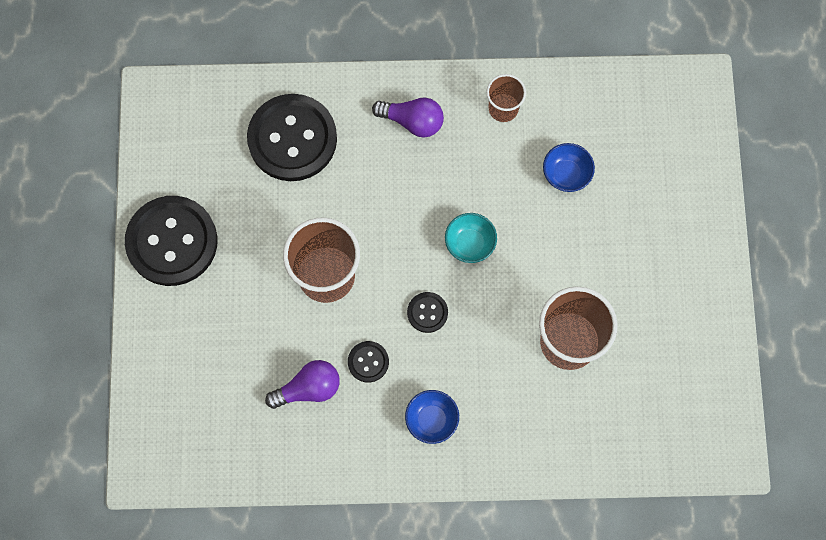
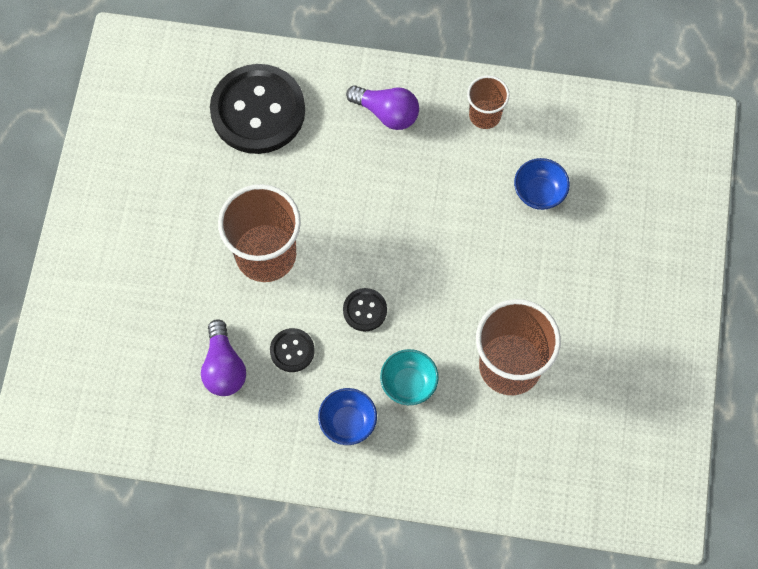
camera: 10 degrees right, 5 degrees down
(172, 242) = (112, 194): black button -> none
(308, 388) = (224, 367): purple light bulb -> purple light bulb turned 90 degrees clockwise
(470, 244) = (423, 247): turquoise bowl -> turquoise bowl (408, 384)

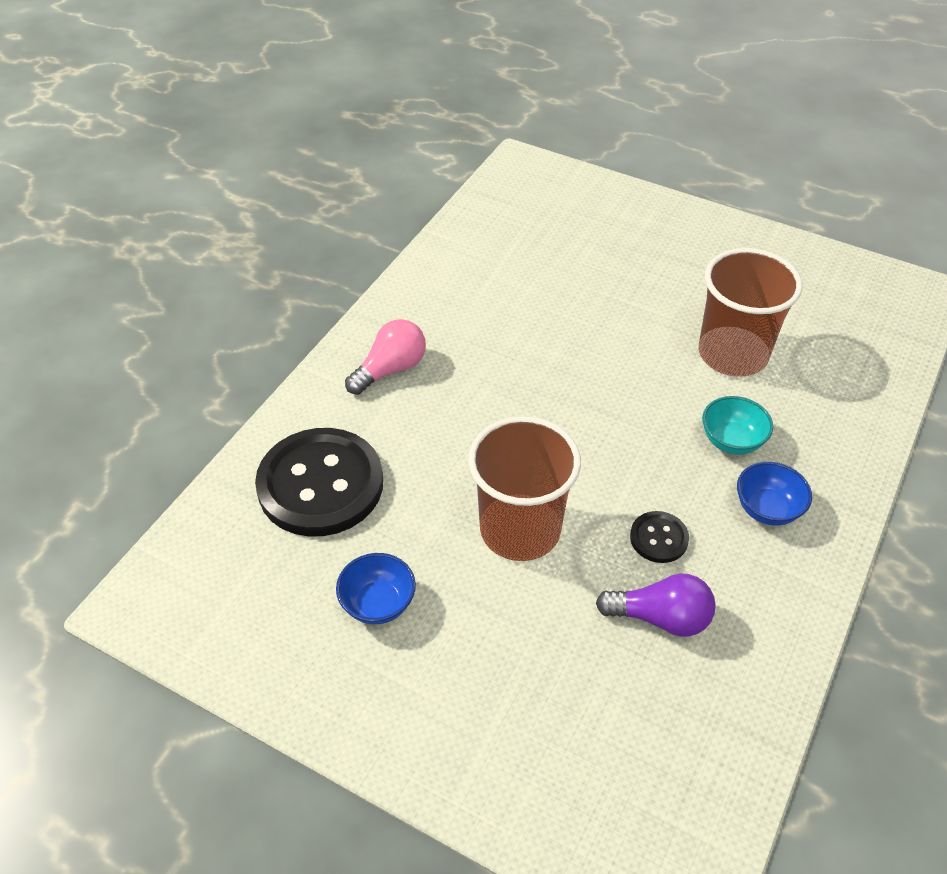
camera: 70 degrees left, 20 degrees down
(365, 310) = (628, 455): black button -> none
(387, 113) = (390, 369): purple light bulb -> pink light bulb
(485, 115) = (436, 295): brown cup -> none
(539, 192) = (544, 280): blue bowl -> blue bowl (378, 604)

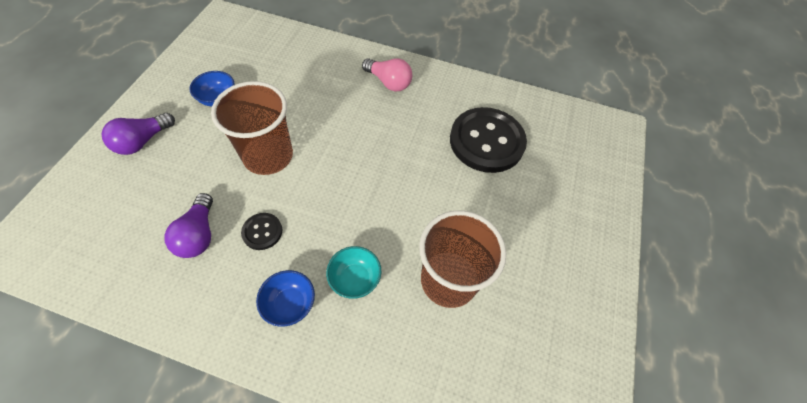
camera: 75 degrees right, 10 degrees up
(320, 484) = (297, 66): black button -> black button (486, 141)
(462, 718) = (142, 141): none -> purple light bulb

